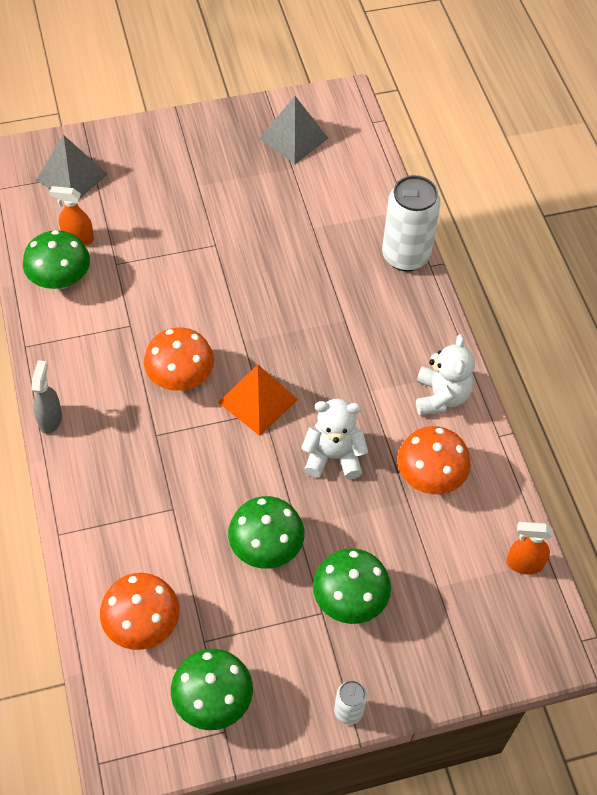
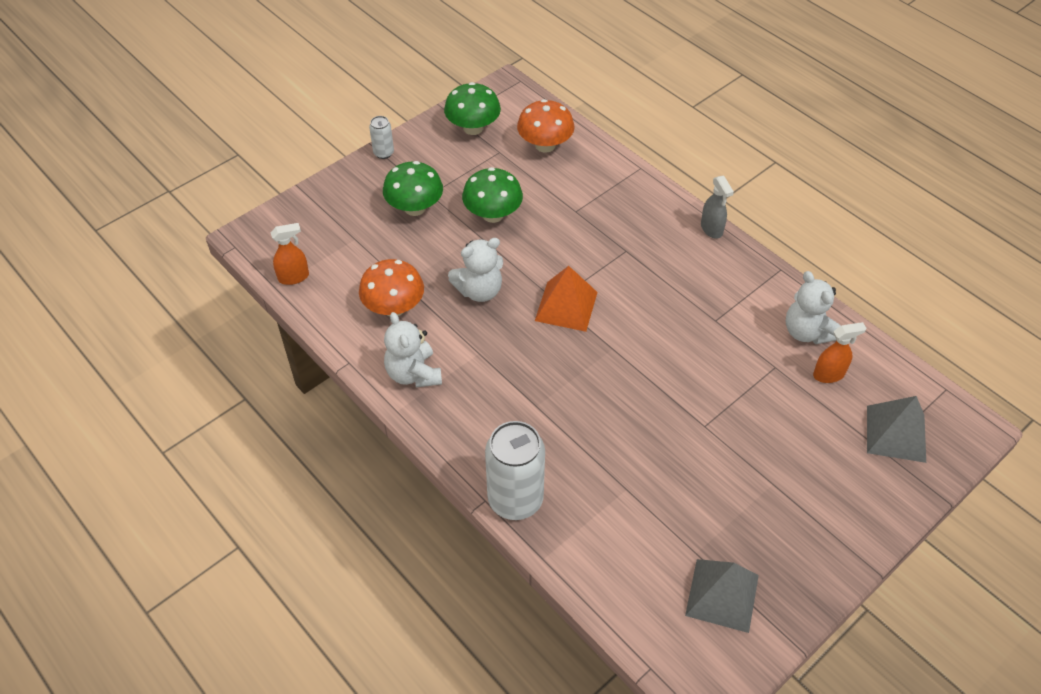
camera: 155 degrees right, 5 degrees down
(60, 279) = (807, 332): green mushroom -> white teddy bear
(180, 377) = (641, 298): orange mushroom -> none

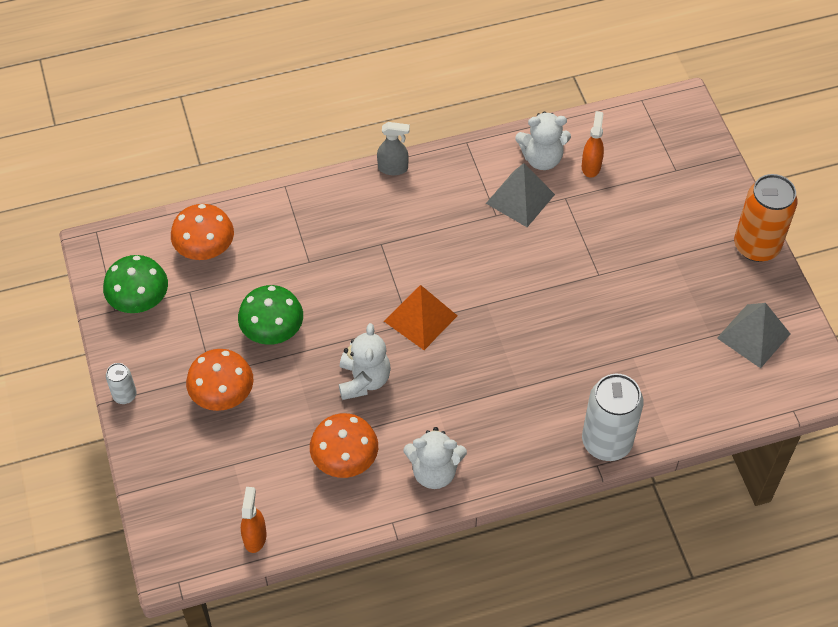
camera: 65 degrees left, 5 degrees up
(415, 208) = (223, 395): green mushroom -> orange mushroom
(840, 560) = (756, 246): none -> orange can
(896, 433) = (666, 153): grey pyramid -> grey pyramid (520, 199)

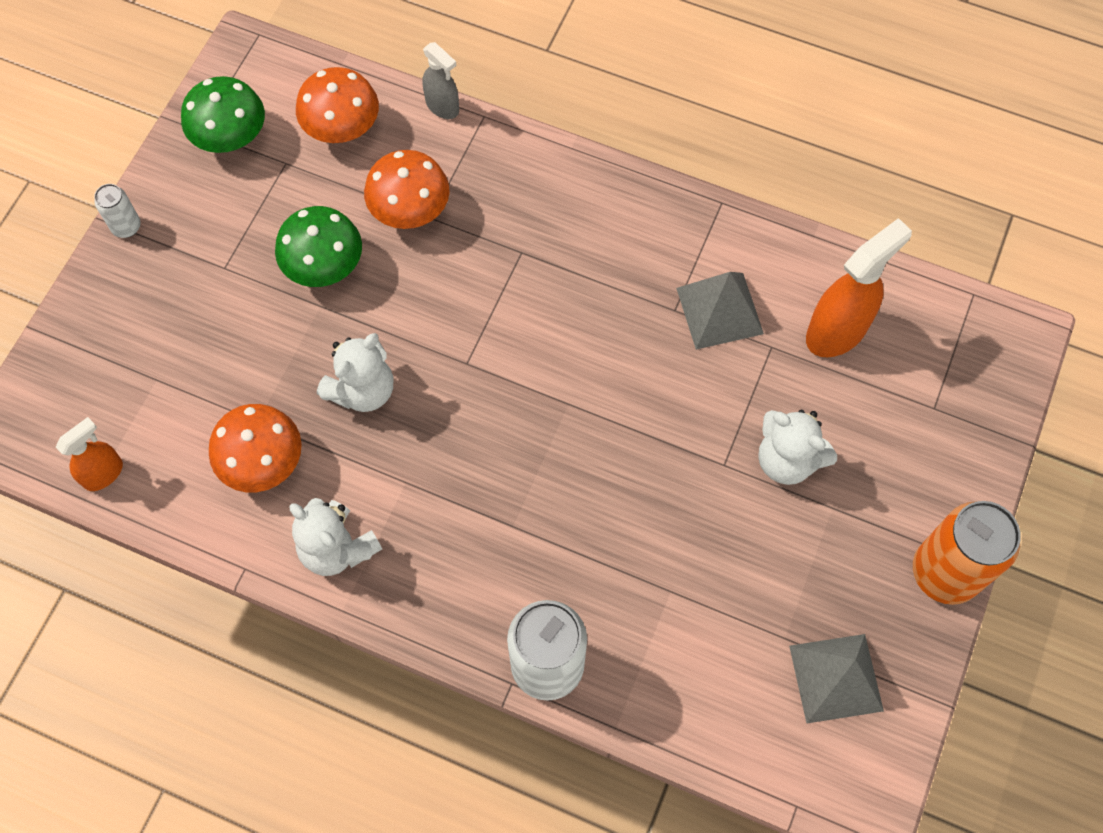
camera: 40 degrees right, 10 degrees up
(223, 395) = (214, 298): orange mushroom -> orange mushroom (410, 210)
(393, 168) = (614, 176): grey spray bottle -> grey spray bottle (442, 106)
(420, 318) = (483, 367): orange pyramid -> none
(542, 158) = (788, 281): white teddy bear -> white teddy bear (787, 459)
(591, 166) = (837, 331): orange spray bottle -> orange spray bottle, size x1.73

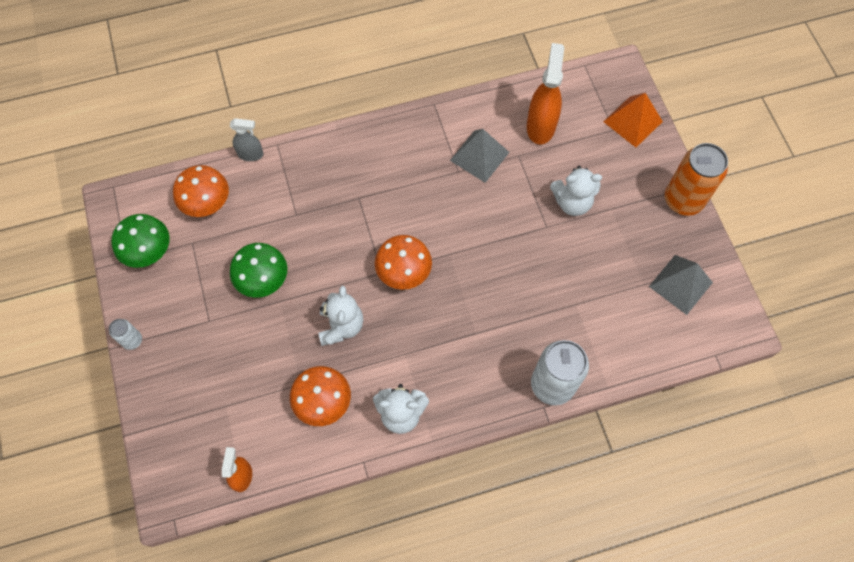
camera: 40 degrees left, 0 degrees up
(410, 210) = (282, 219): orange mushroom -> orange mushroom (403, 272)
(972, 416) = (633, 121): none -> orange pyramid

